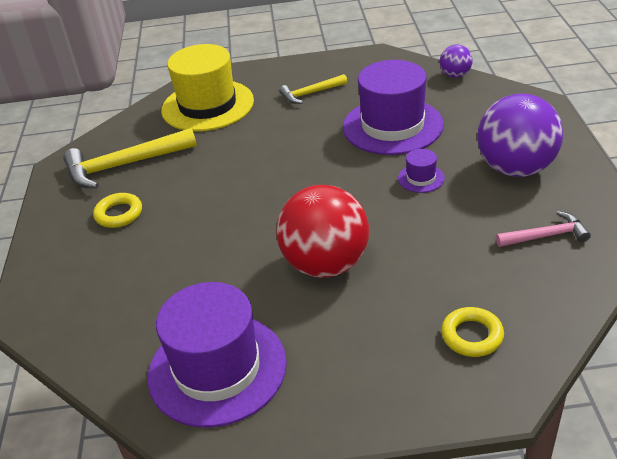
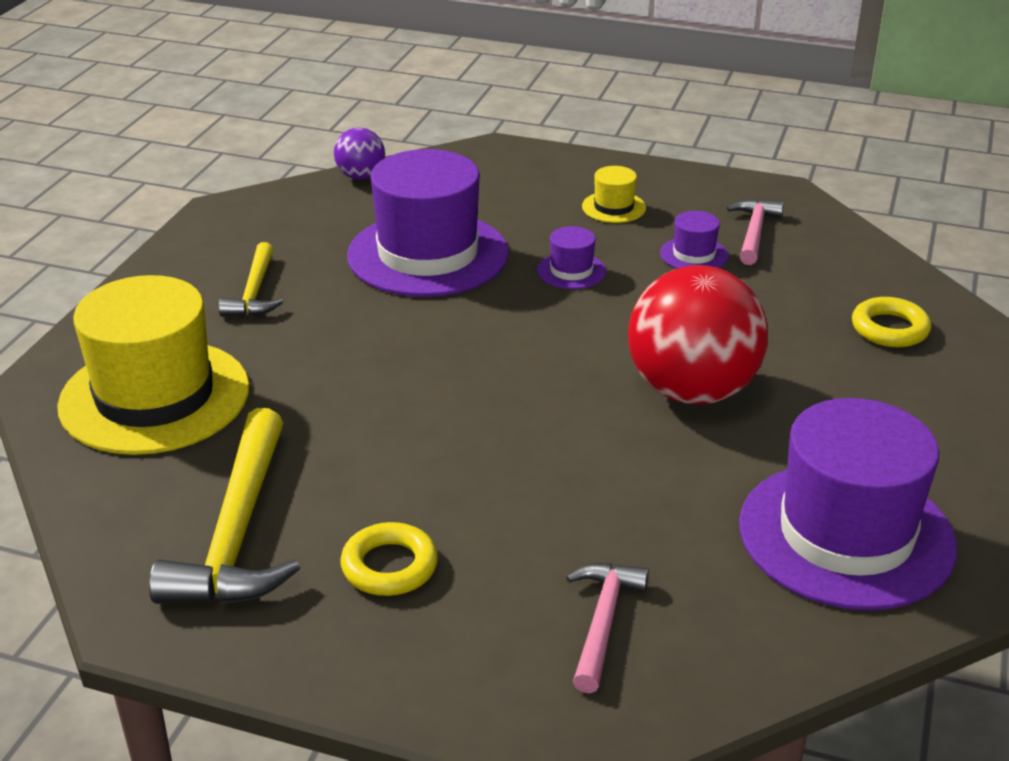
camera: 70 degrees left, 5 degrees down
(104, 294) = (603, 622): none -> pink hammer
(488, 218) = (694, 254): none -> purple hat
(516, 168) = (613, 207): purple ball -> yellow hat

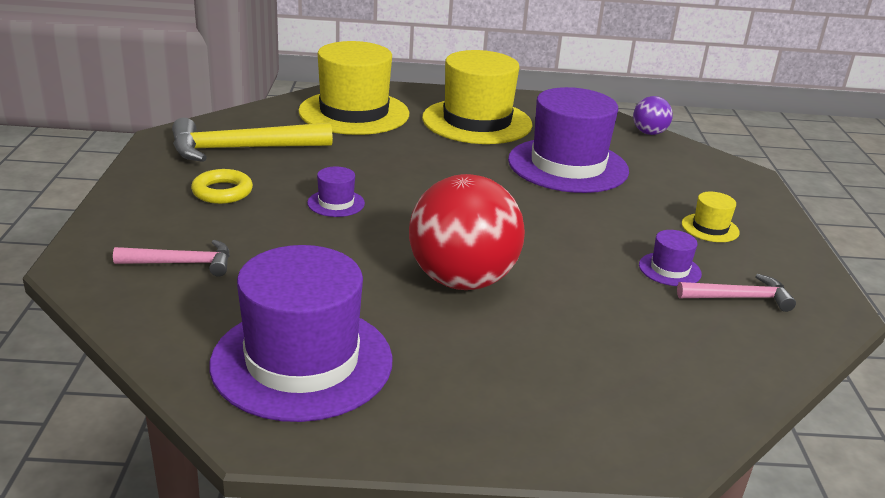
camera: 70 degrees right, 5 degrees down
(254, 292) = (477, 122): yellow hammer -> yellow hat
(571, 271) = (593, 218): purple hat -> purple hat (336, 203)
(889, 329) = (633, 382): yellow ring -> none

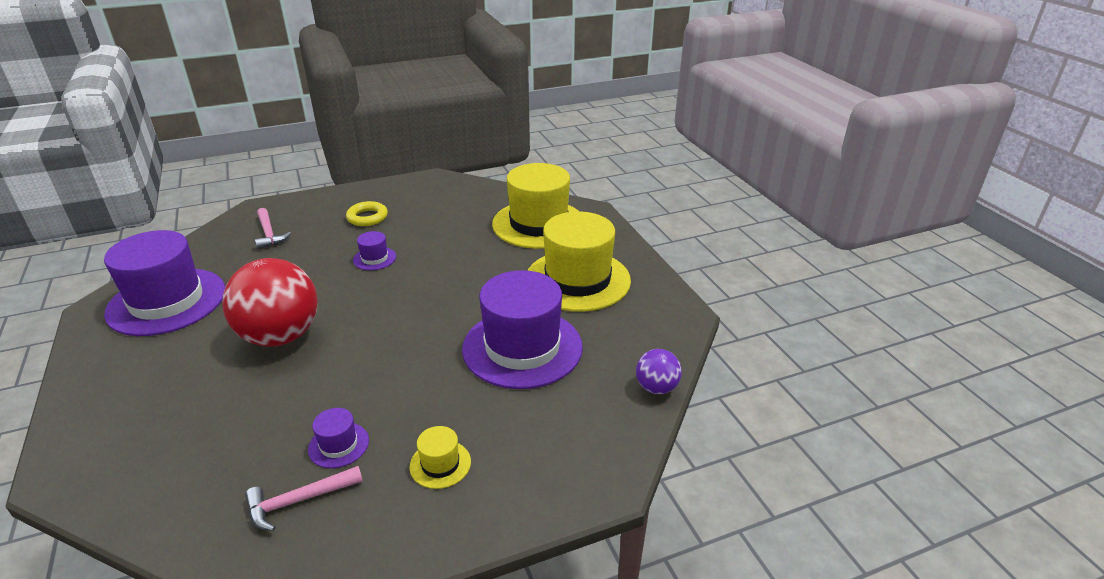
camera: 70 degrees right, 5 degrees up
(242, 149) = (436, 204): yellow hammer -> none
(739, 298) = (299, 501): pink hammer -> pink hammer turned 90 degrees clockwise

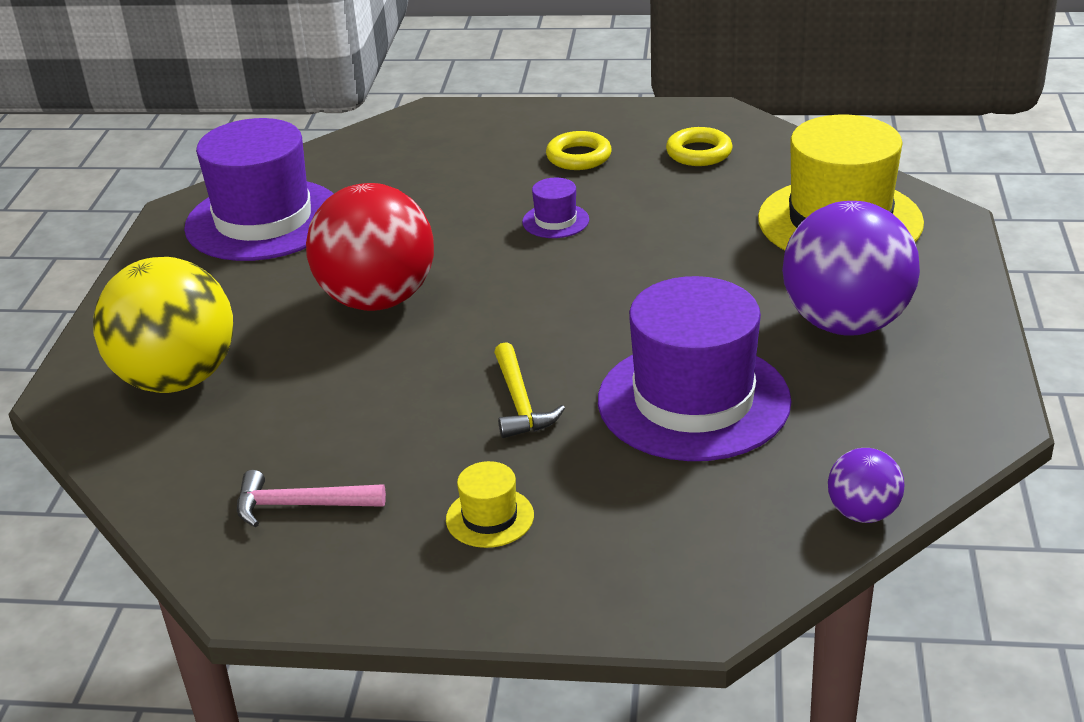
camera: 30 degrees right, 0 degrees up
(151, 434) = (177, 379): none -> yellow ball
(269, 234) = (431, 154): pink hammer -> none
(338, 445) = (378, 455): purple hat -> none
(416, 379) = (520, 402): none -> yellow hammer
(438, 202) = (699, 153): none -> yellow ring
(577, 280) = (846, 323): yellow hat -> purple ball

